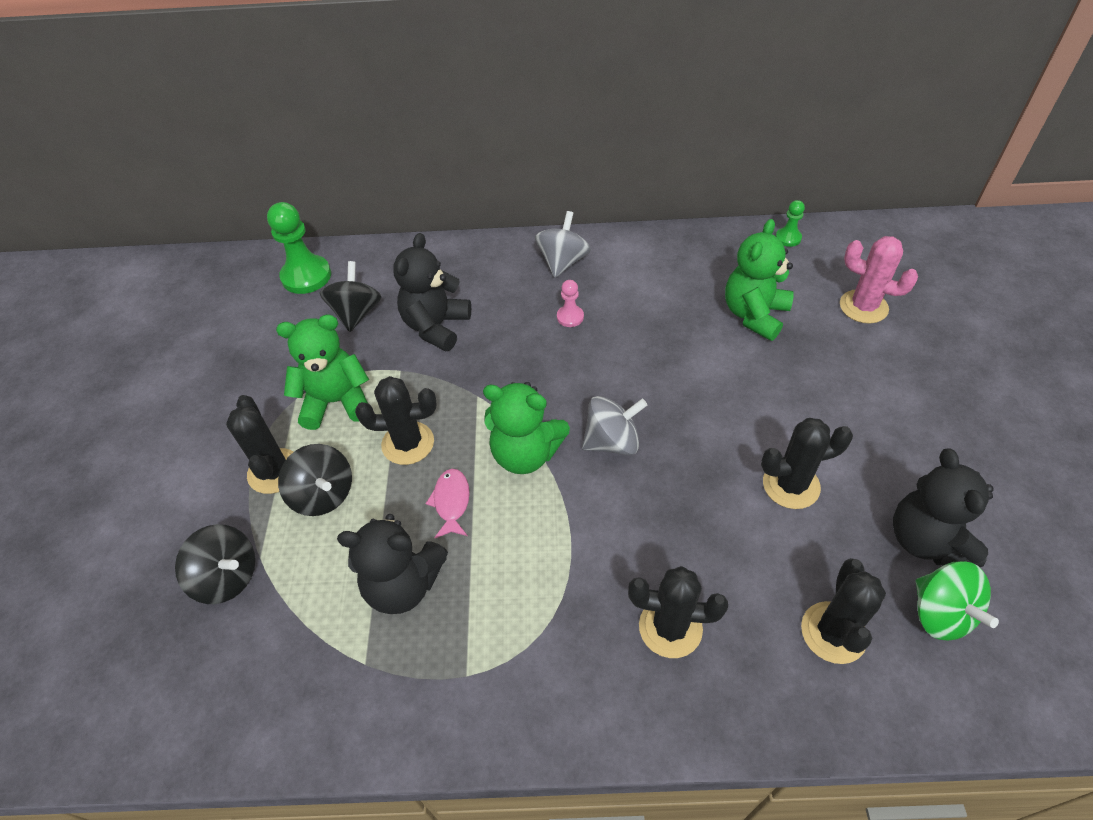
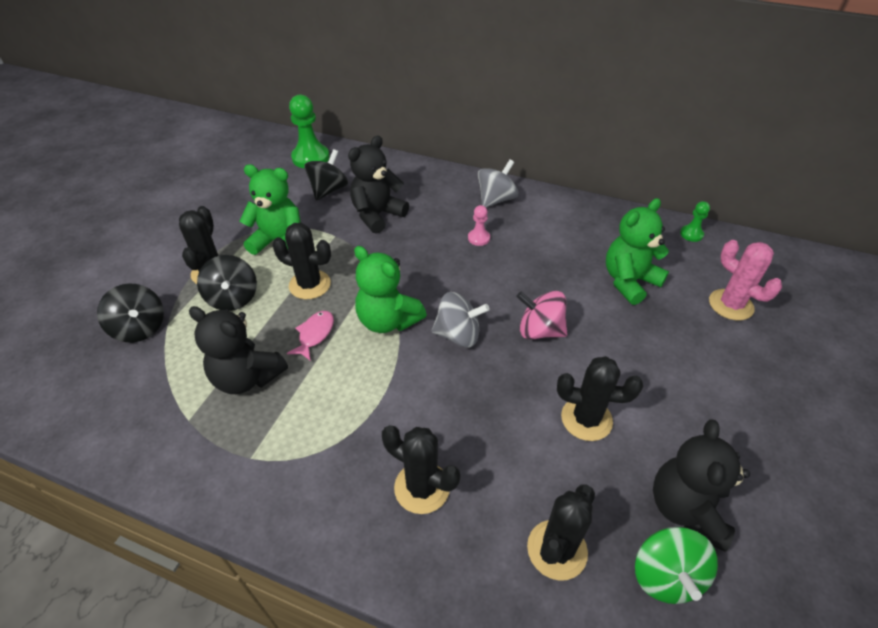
camera: 20 degrees right, 5 degrees down
(694, 404) = (540, 330): none -> pink spinning top

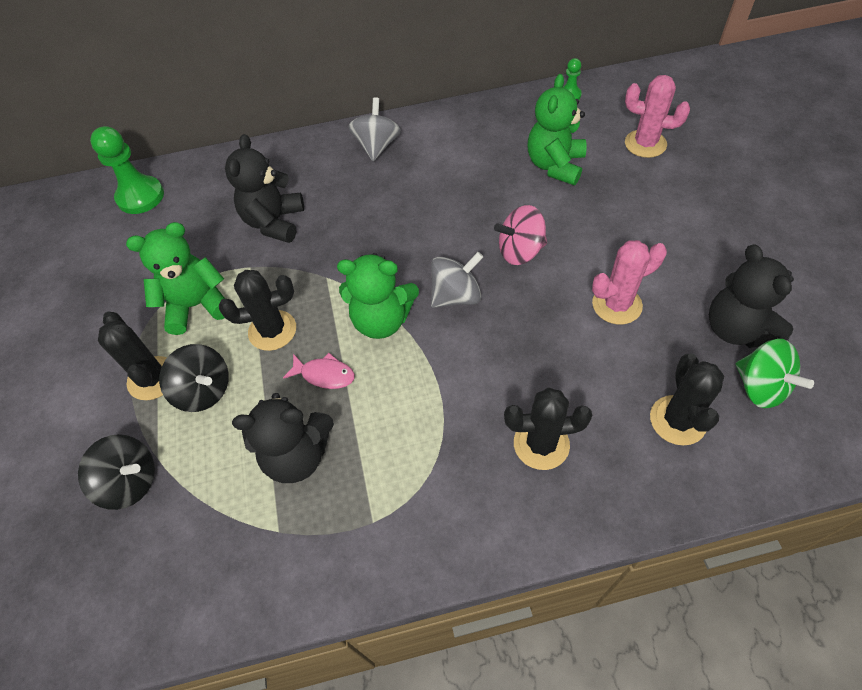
camera: 30 degrees left, 10 degrees up
(315, 334) = (324, 375): pink fish -> pink fish turned 120 degrees clockwise
(328, 190) = (196, 222): black spinning top -> none
(478, 238) = (394, 194): pink pawn -> none
(586, 419) = (616, 305): black cactus -> pink cactus

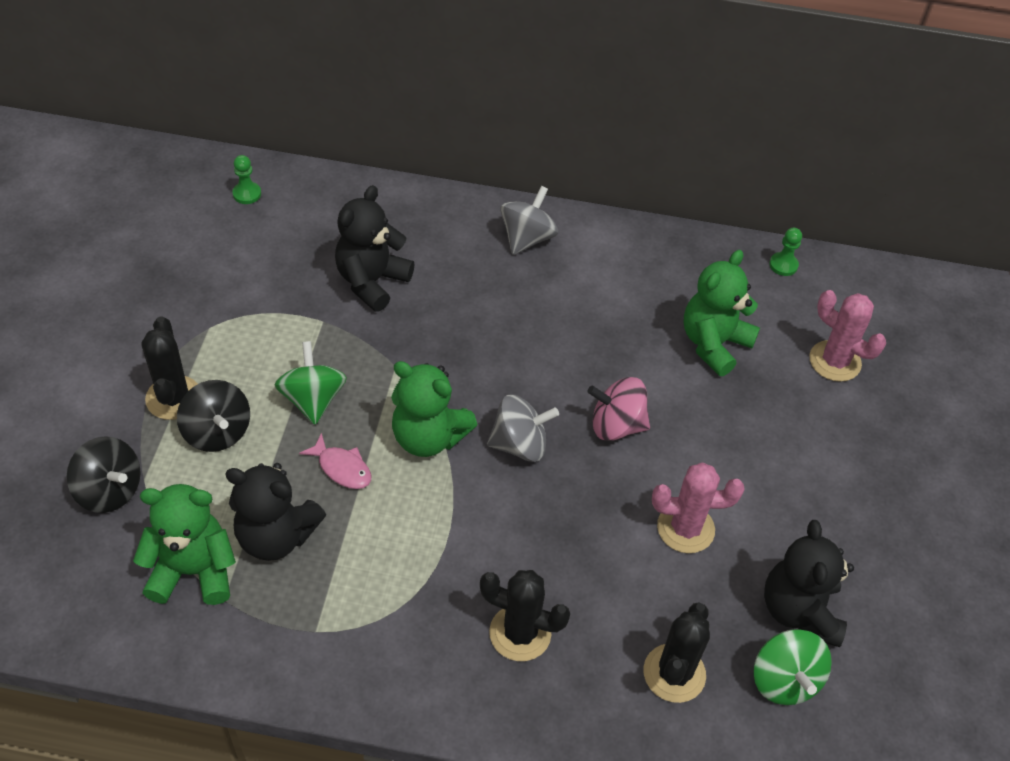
camera: 15 degrees right, 5 degrees down
(140, 196) = (247, 194): green pawn -> green pawn, size x0.52
(196, 305) = (250, 340): green teddy bear -> green teddy bear (193, 571)
(272, 330) = (313, 399): black cactus -> green spinning top

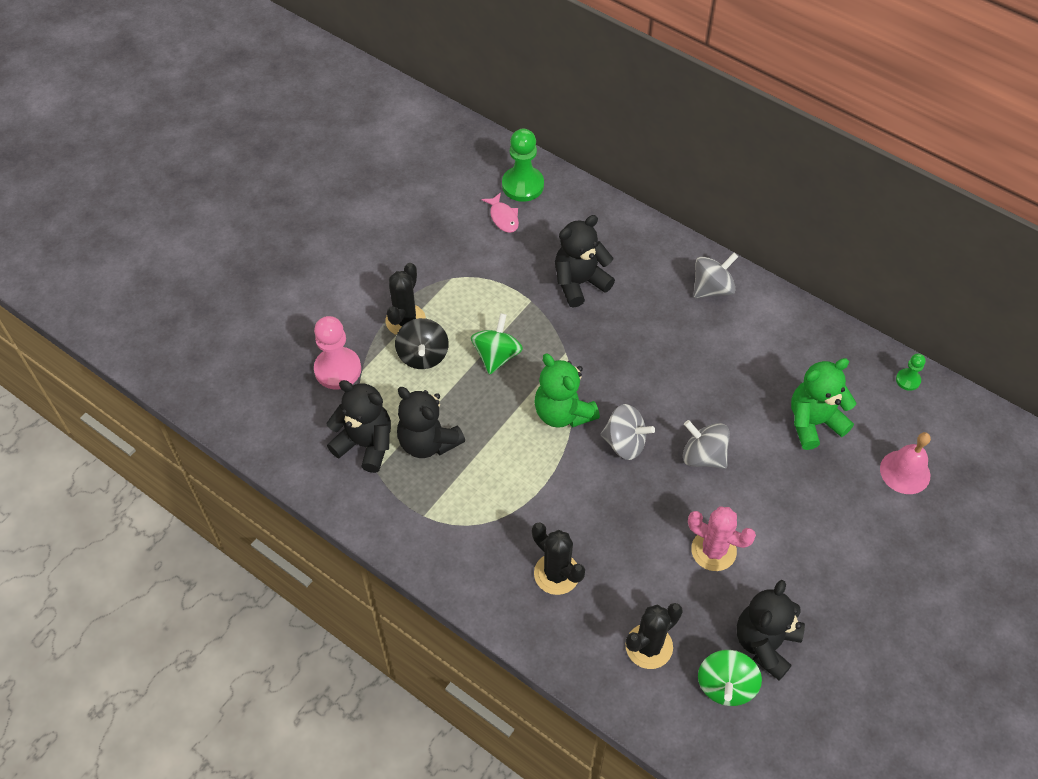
camera: 30 degrees right, 5 degrees up
(110, 490) = (338, 369): black spinning top -> pink pawn
(193, 571) = (365, 444): green teddy bear -> black teddy bear
(247, 194) = (523, 185): green pawn -> green pawn, size x1.94
(342, 468) = (493, 412): pink fish -> pink fish (503, 217)
(616, 425) = (703, 456): pink spinning top -> grey spinning top
(835, 361) = (905, 472): pink cactus -> pink bell

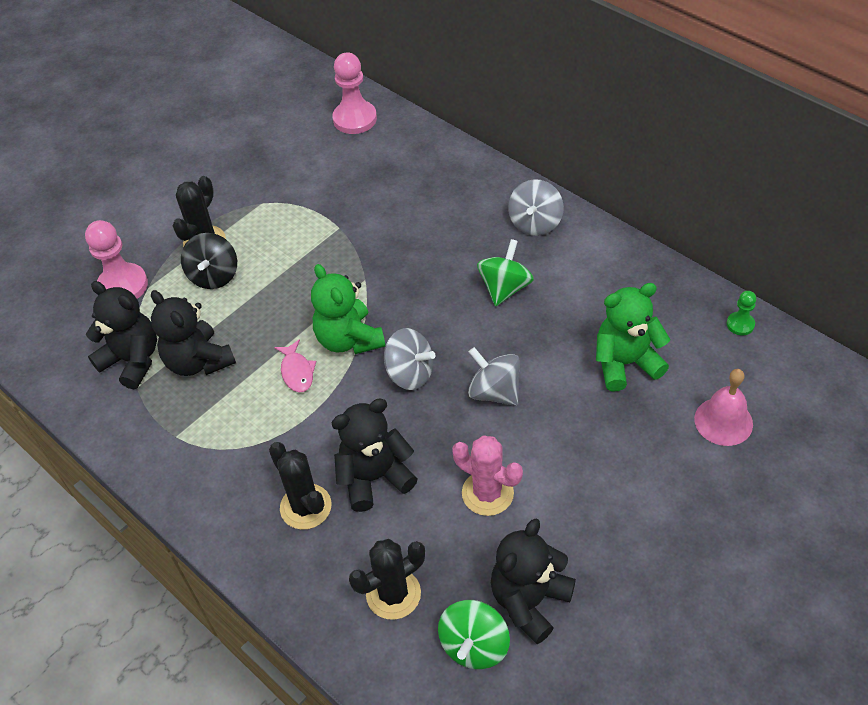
camera: 10 degrees right, 5 degrees down
(496, 356) = (291, 279): green spinning top -> green spinning top (505, 288)
(503, 217) = (328, 148): pink fish -> pink fish (297, 372)
(523, 185) = (355, 119): green pawn -> pink pawn
(579, 283) = (394, 212): black teddy bear -> black teddy bear (374, 477)
(712, 288) = (535, 223): grey spinning top -> grey spinning top turned 135 degrees clockwise

